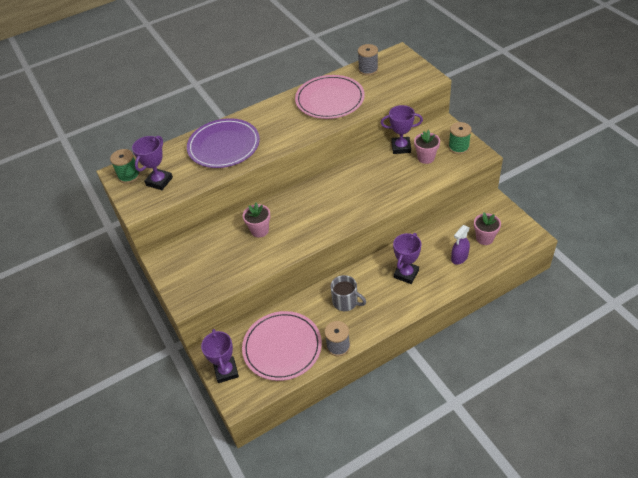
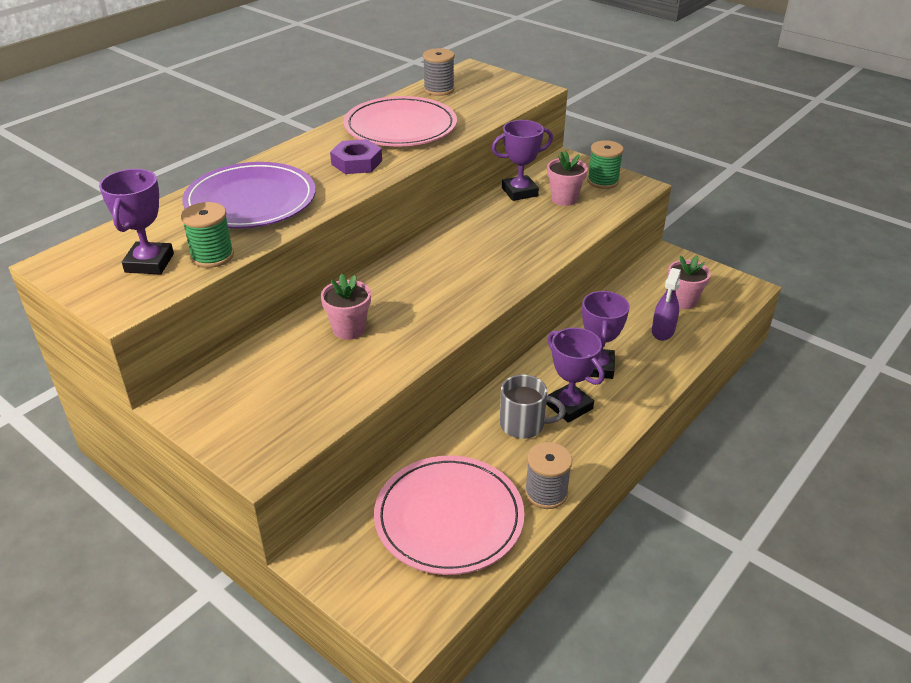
camera: 25 degrees left, 10 degrees down
(129, 176) = (83, 264): green spool -> green spool (212, 256)
(226, 371) = (362, 583): purple trophy -> purple trophy (569, 406)
(292, 125) = (356, 162): none -> purple nut

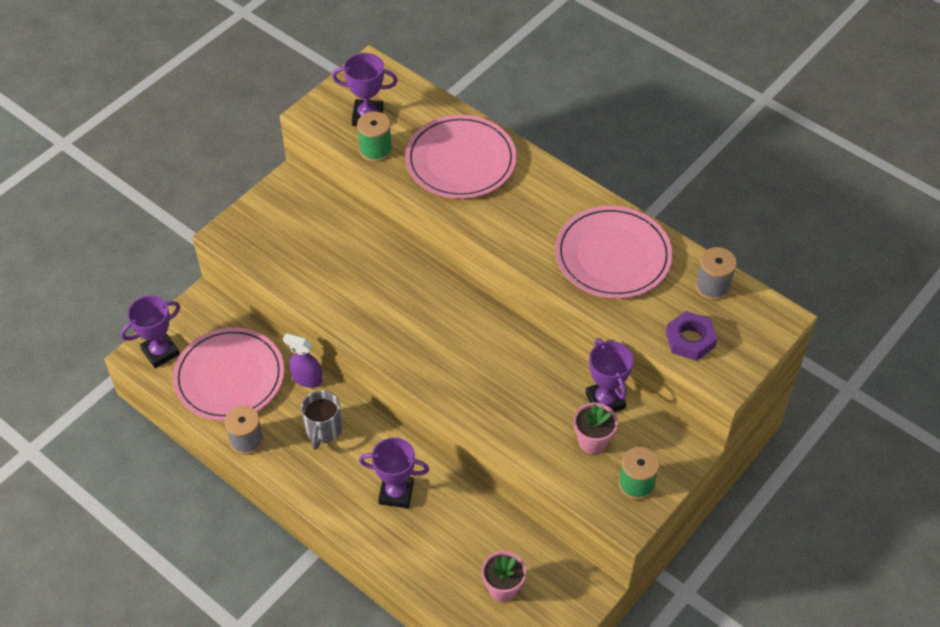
camera: 90 degrees right, 15 degrees up
(251, 201) = (460, 160): purple plate -> pink plate
(349, 329) = (369, 271): pink flower pot -> none
(356, 162) = (533, 226): purple nut -> purple nut (690, 339)
(569, 406) = (343, 465): purple trophy -> purple trophy (160, 352)
(662, 331) = (450, 559): purple spray bottle -> purple spray bottle (307, 379)

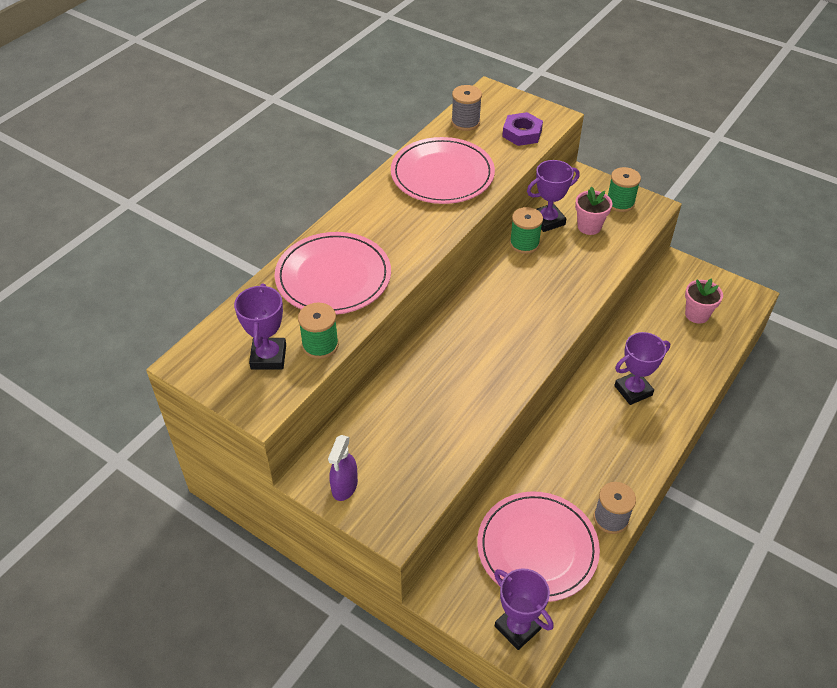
camera: 95 degrees left, 5 degrees down
(307, 379) = (525, 476): purple spray bottle -> purple spray bottle (344, 486)
(323, 429) = (581, 454): grey mug -> none
(396, 493) = (633, 390): purple trophy -> purple trophy turned 60 degrees clockwise
(566, 371) = (524, 243): none -> green spool

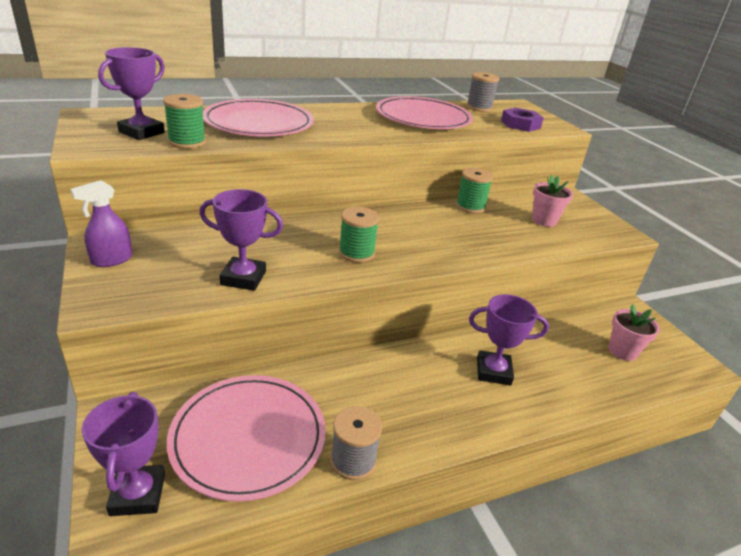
camera: 30 degrees right, 15 degrees down
(548, 221) = (508, 204): purple trophy -> purple trophy (243, 278)
(620, 203) = (591, 220): green spool -> green spool (356, 253)

